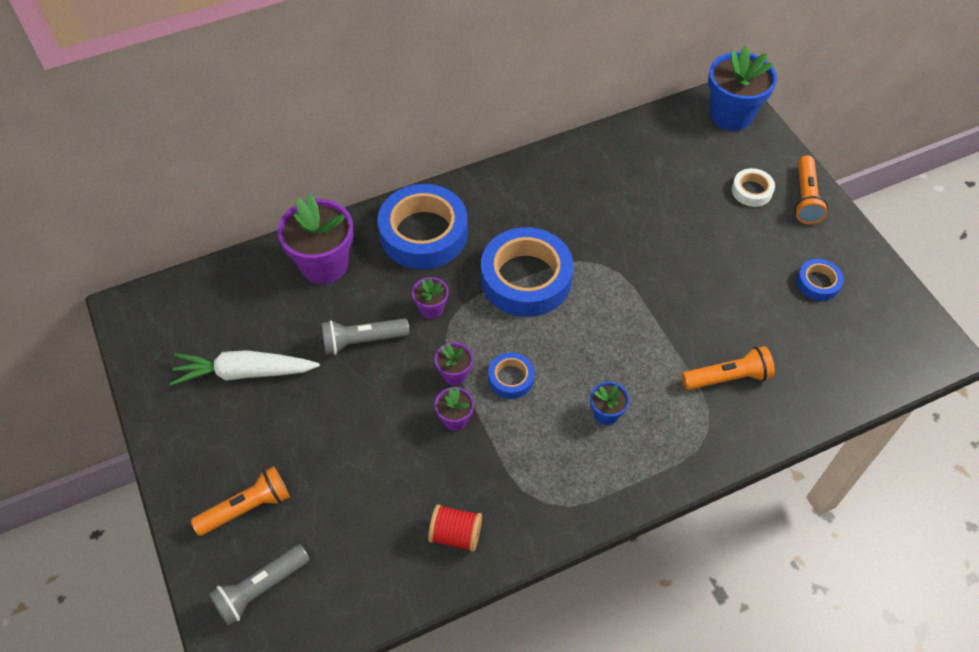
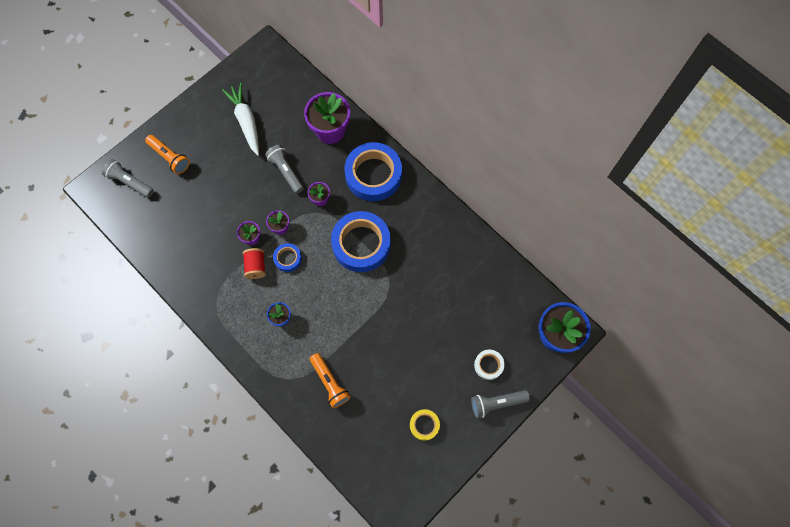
camera: 70 degrees right, 15 degrees up
(455, 534) = (184, 262): red spool -> red spool (256, 266)
(805, 198) = (496, 403): orange flashlight -> grey flashlight
(817, 283) = (424, 425): blue tape -> yellow tape

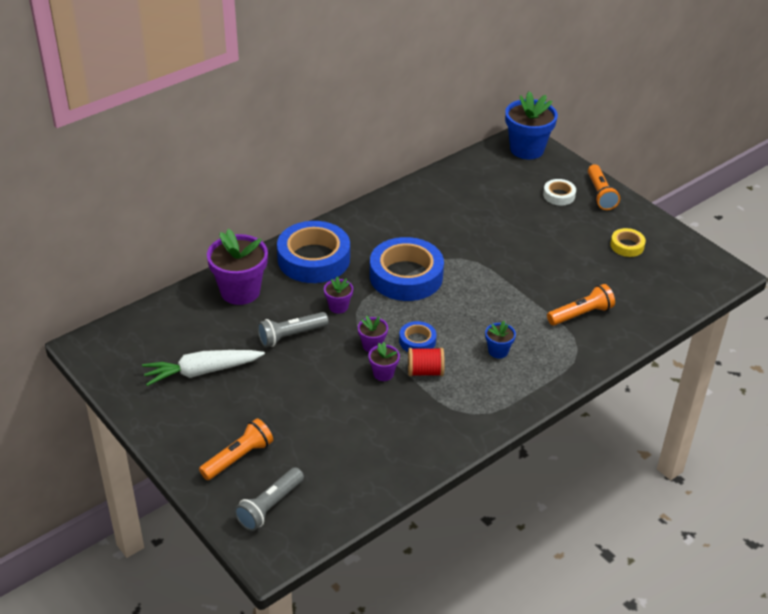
camera: 85 degrees left, 30 degrees down
(496, 403) = (600, 194): grey flashlight -> orange flashlight

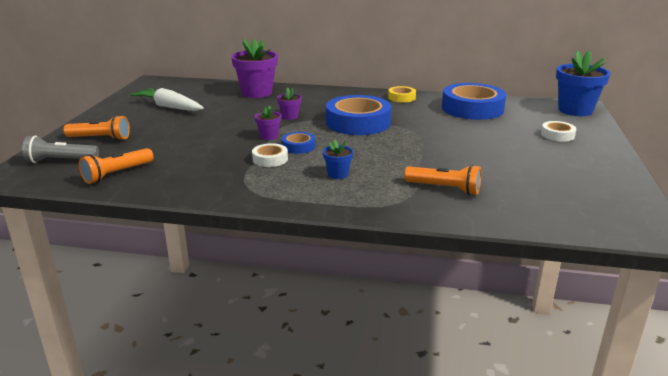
camera: 50 degrees right, 15 degrees down
(291, 336) = (238, 115): grey flashlight -> none
(313, 259) = (321, 98): blue tape -> blue tape (472, 108)
(383, 373) = (245, 148): purple flower pot -> none
(425, 371) = (270, 159): red spool -> white tape
(600, 194) = (599, 147): orange flashlight -> orange flashlight (117, 174)
(627, 246) = (569, 177): yellow tape -> yellow tape (401, 97)

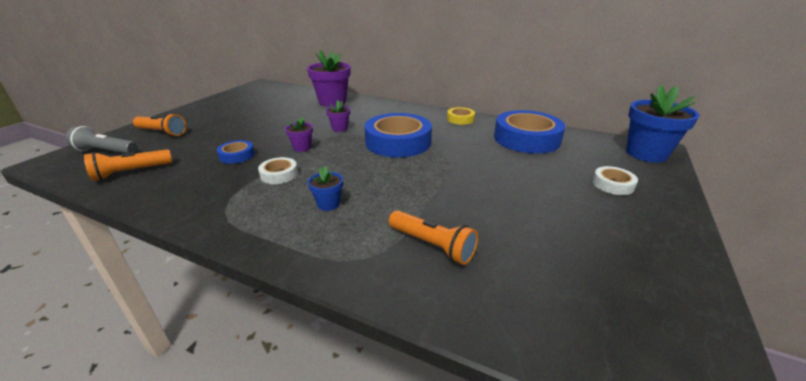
camera: 15 degrees right, 5 degrees up
(169, 107) = (248, 108): white carrot -> none
(298, 146) = (318, 163): blue tape -> blue tape (237, 155)

